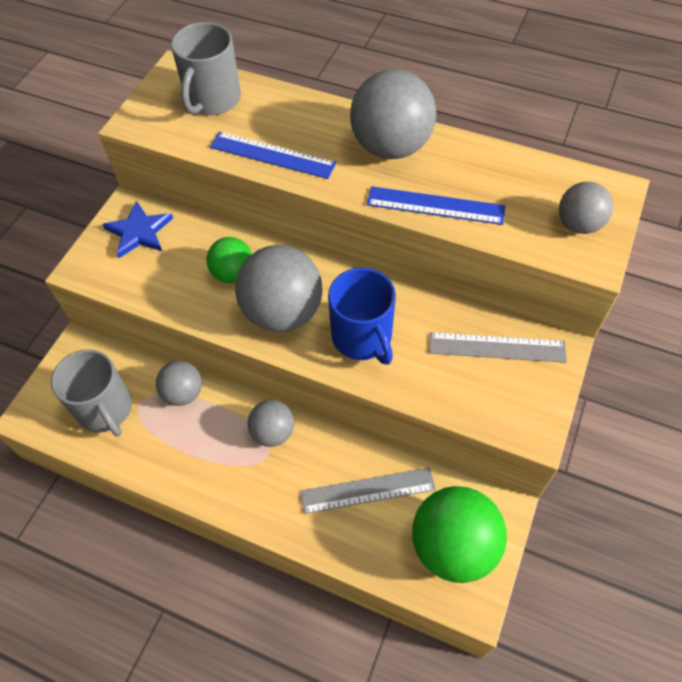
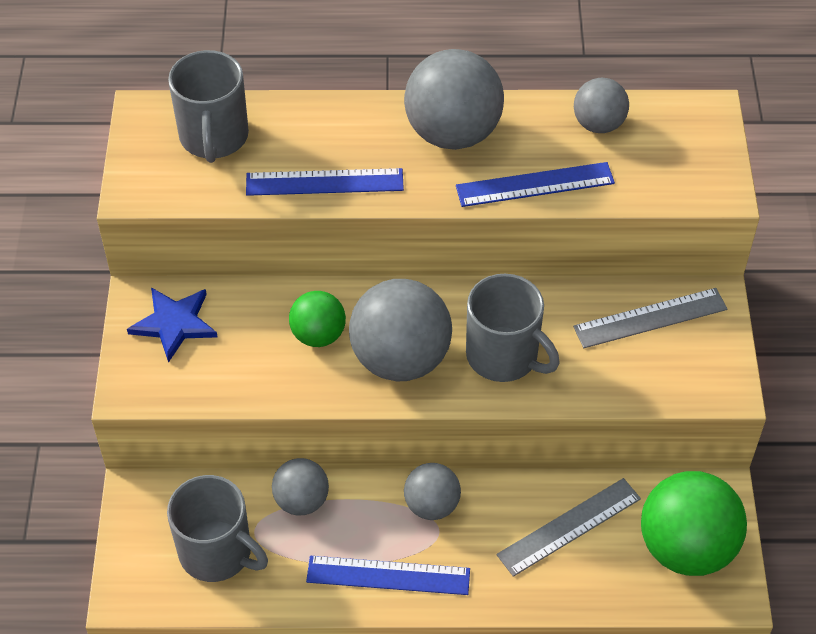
camera: 25 degrees left, 5 degrees down
(212, 475) = (388, 576): none -> blue ruler
(362, 337) = (503, 356): blue mug -> grey mug
(578, 224) = (690, 159): grey ball -> grey ball (598, 124)

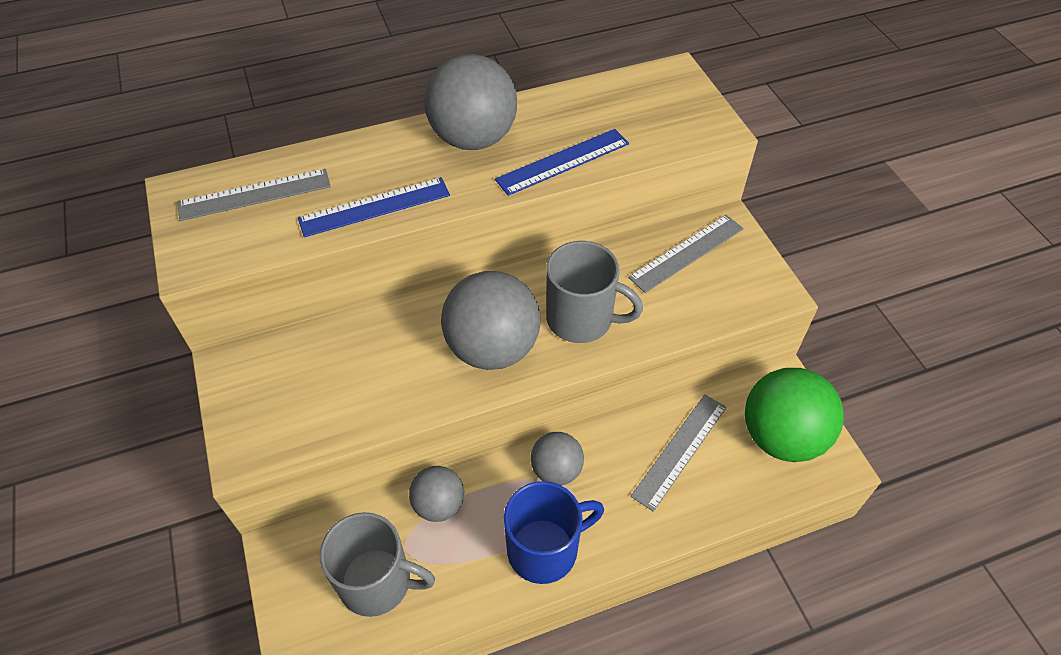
camera: 20 degrees left, 0 degrees up
(174, 323) = (269, 378): blue star -> none
(214, 137) = (255, 195): grey mug -> grey ruler
(318, 335) = (409, 349): green ball -> none
(388, 576) = (544, 549): blue ruler -> blue mug
(598, 124) = (592, 102): grey ball -> none

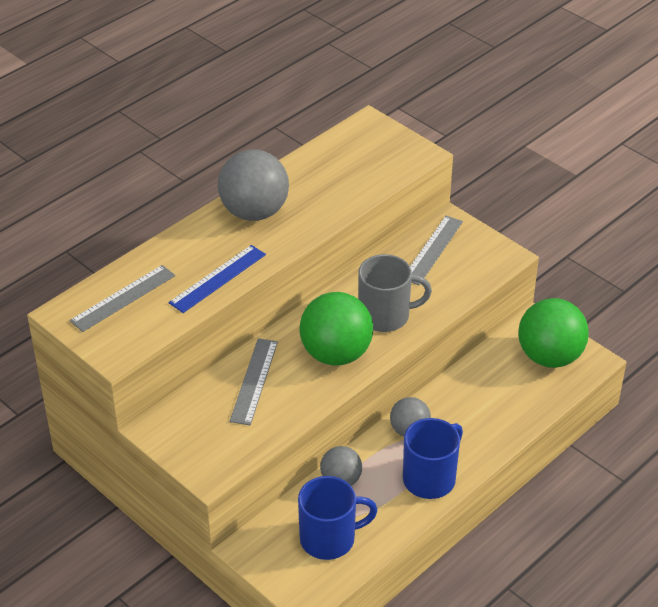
camera: 25 degrees left, 10 degrees down
(377, 582) = (329, 539): grey mug -> blue mug
(492, 348) = (336, 354): grey ball -> green ball
(563, 161) = (329, 208): blue ruler -> none
(679, 450) = (486, 389): grey ruler -> grey ruler (254, 381)

